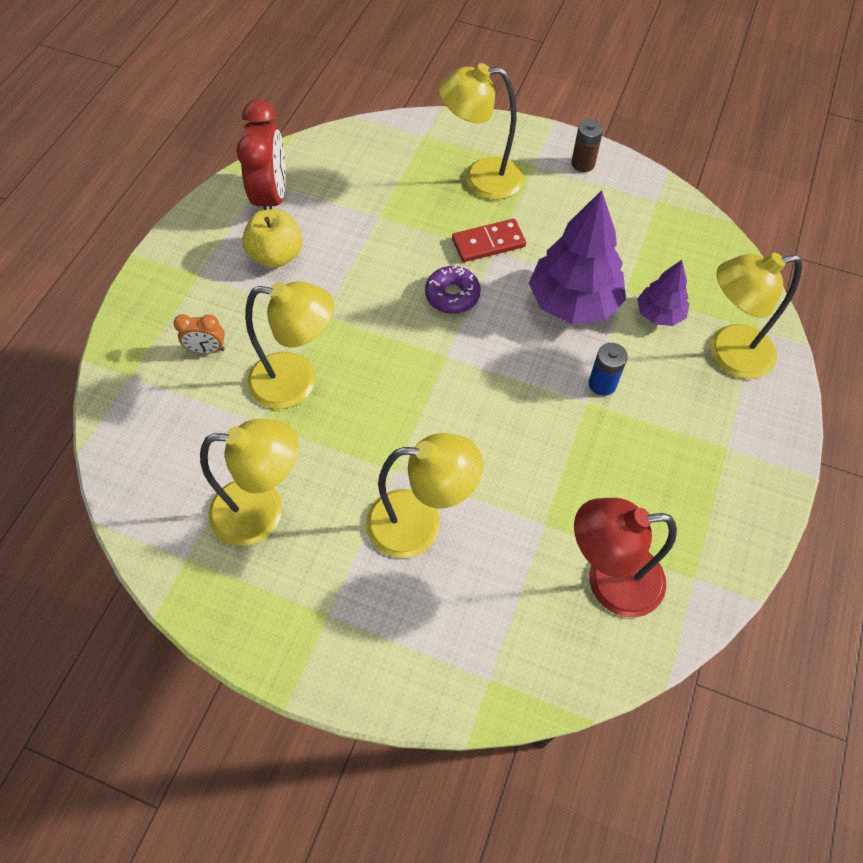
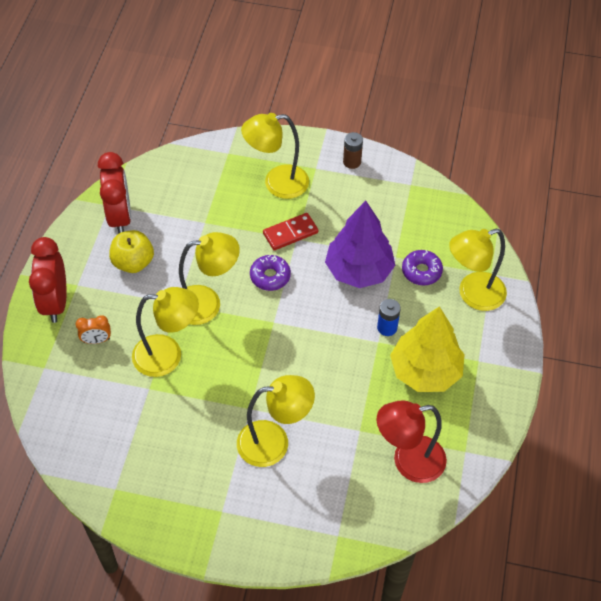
camera: 10 degrees left, 5 degrees down
(165, 293) = (55, 302): none -> red clock
(263, 511) = (162, 449): yellow lamp -> yellow lamp (207, 303)
(649, 452) = (425, 371): none -> yellow tree
(659, 314) = (421, 271): purple tree -> purple donut

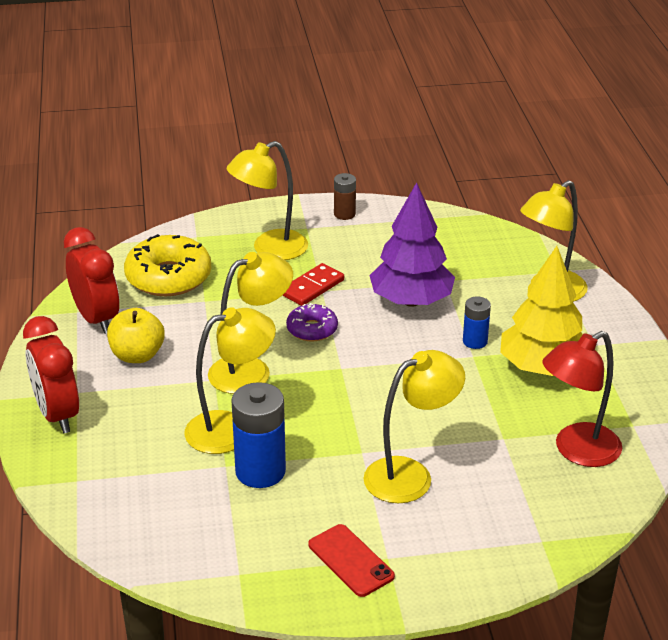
camera: 20 degrees left, 20 degrees down
(96, 340) = (132, 437): orange clock -> none
(170, 402) = (260, 471): none -> blue battery
(189, 190) = (168, 277): none -> yellow donut
(195, 505) = (350, 560): none -> red phone
(421, 271) = (481, 286): purple donut -> none

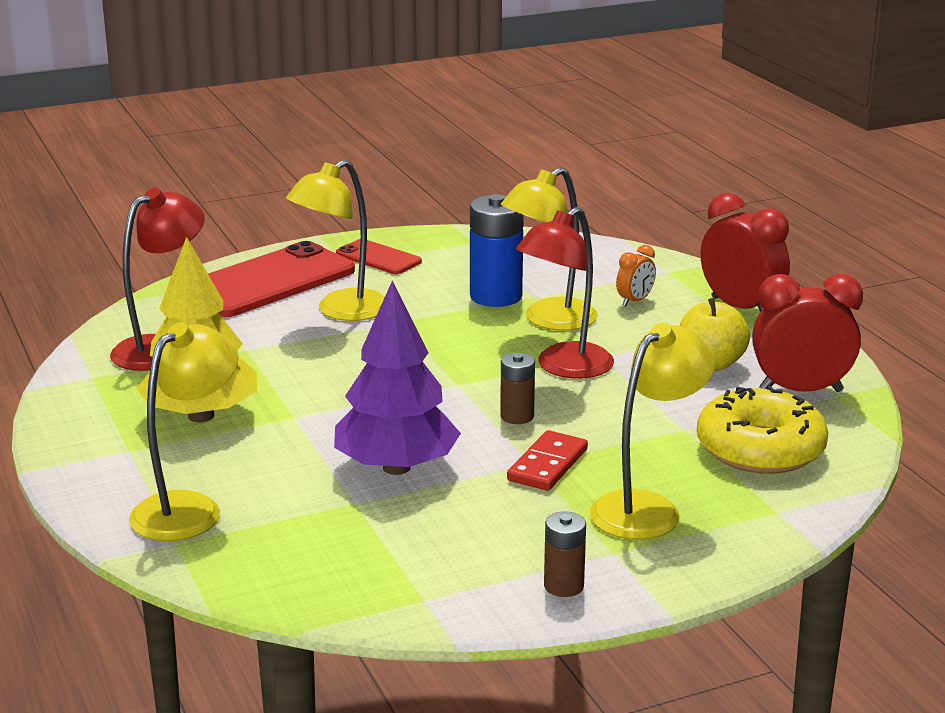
camera: 165 degrees right, 10 degrees down
(96, 319) = (800, 391): red clock -> red clock turned 135 degrees clockwise
(140, 441) = (635, 301): none -> orange clock
(251, 370) = (564, 368): yellow lamp -> red lamp
(312, 329) = (517, 416): purple donut -> brown battery
(473, 537) = (268, 282): none -> red phone
(475, 341) = (294, 432): blue battery -> none

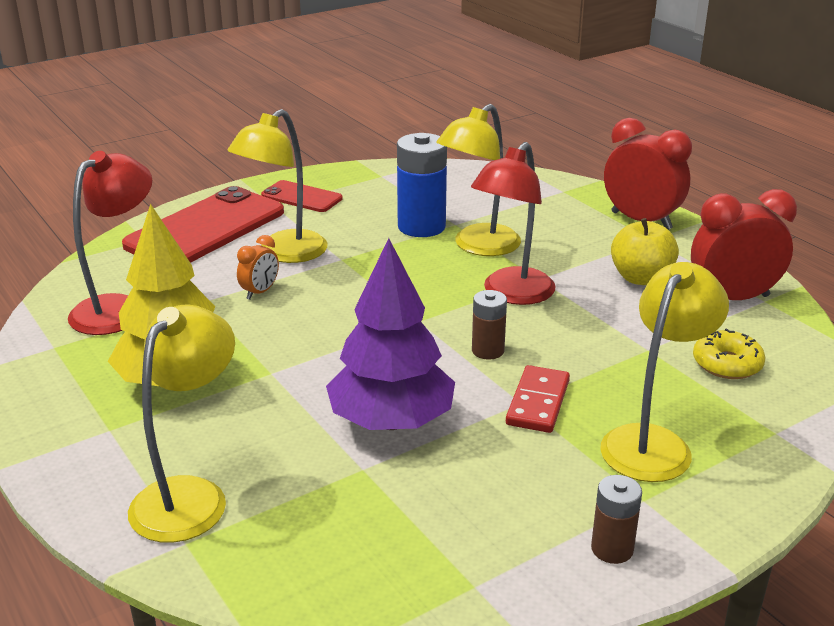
camera: 10 degrees left, 5 degrees up
(635, 301) = (547, 221): orange clock -> orange clock (260, 292)
(760, 449) = (727, 364): yellow donut -> yellow donut, size x0.56

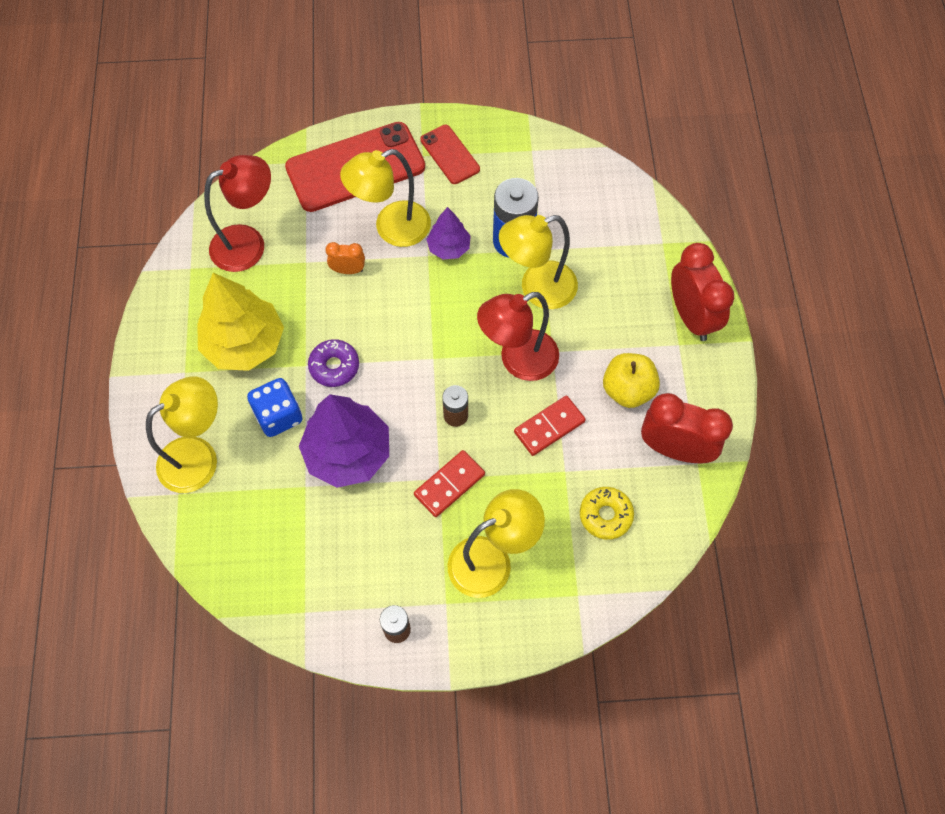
camera: 30 degrees right, 35 degrees up
(260, 292) = (348, 270): orange clock -> orange clock turned 150 degrees counterclockwise
(272, 422) = (278, 416): none -> blue dice
(308, 362) = (334, 366): none -> purple donut
(359, 248) = (448, 247): none -> purple tree
(595, 325) = (549, 427): none -> red domino

